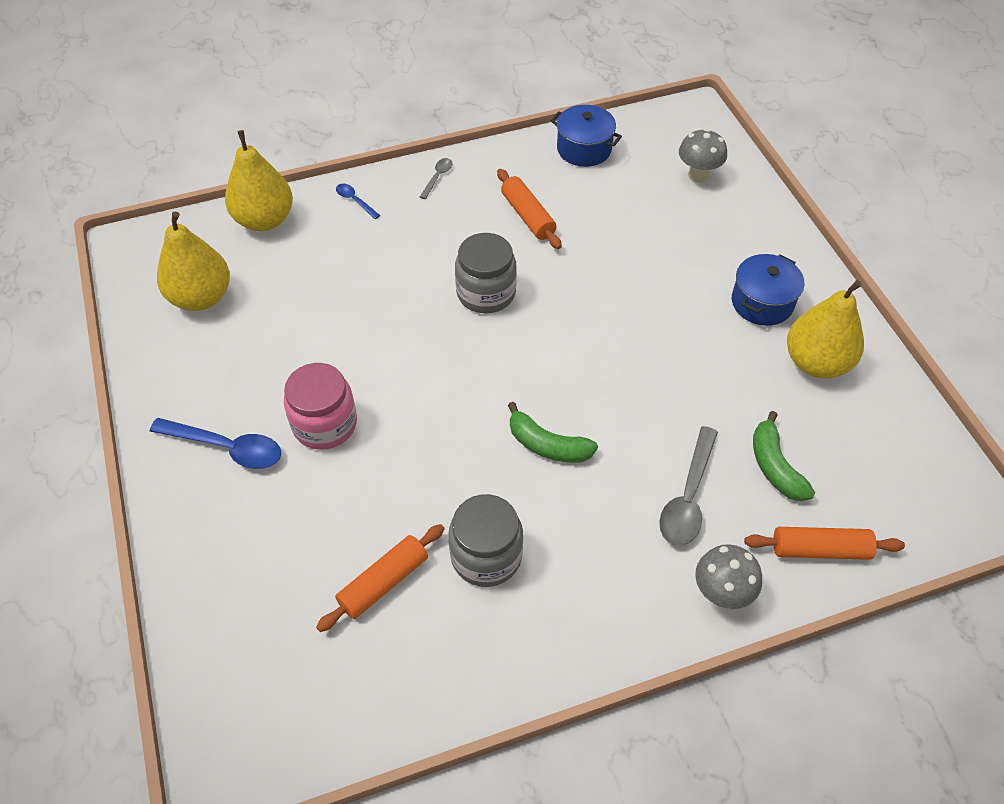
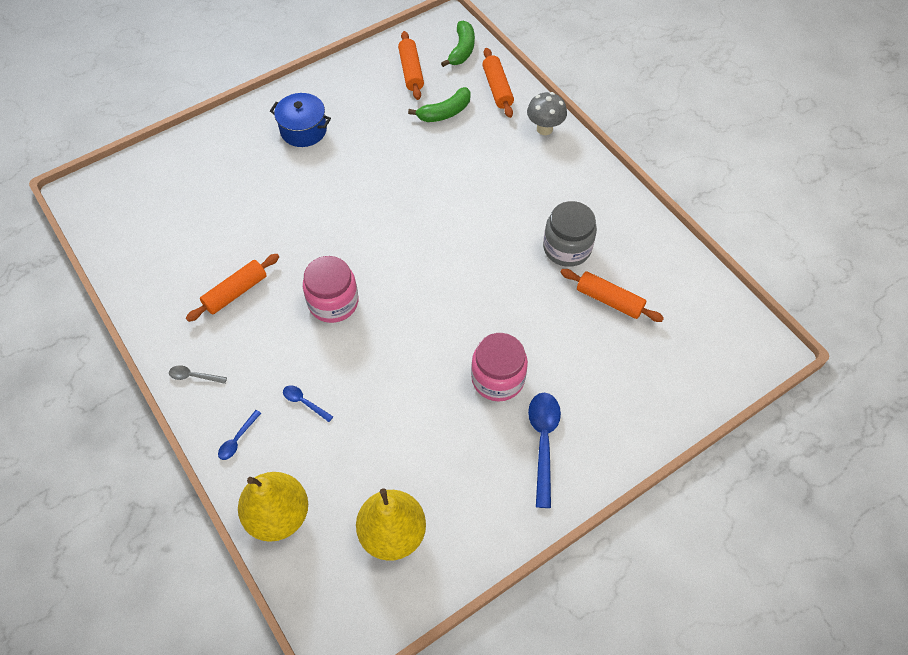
camera: 105 degrees left, 5 degrees up
(372, 252) = (304, 402): none -> blue spoon
(486, 293) = (333, 302): grey jar -> pink jar
(547, 445) = (469, 232): green banana -> green banana (462, 50)
(584, 149) = (140, 267): blue pot -> none
(687, 497) = (484, 152): grey spoon -> none
(698, 175) = (166, 182): grey mushroom -> none
(816, 363) = (353, 98): yellow pear -> none
(867, 442) = (411, 71): none -> orange rolling pin

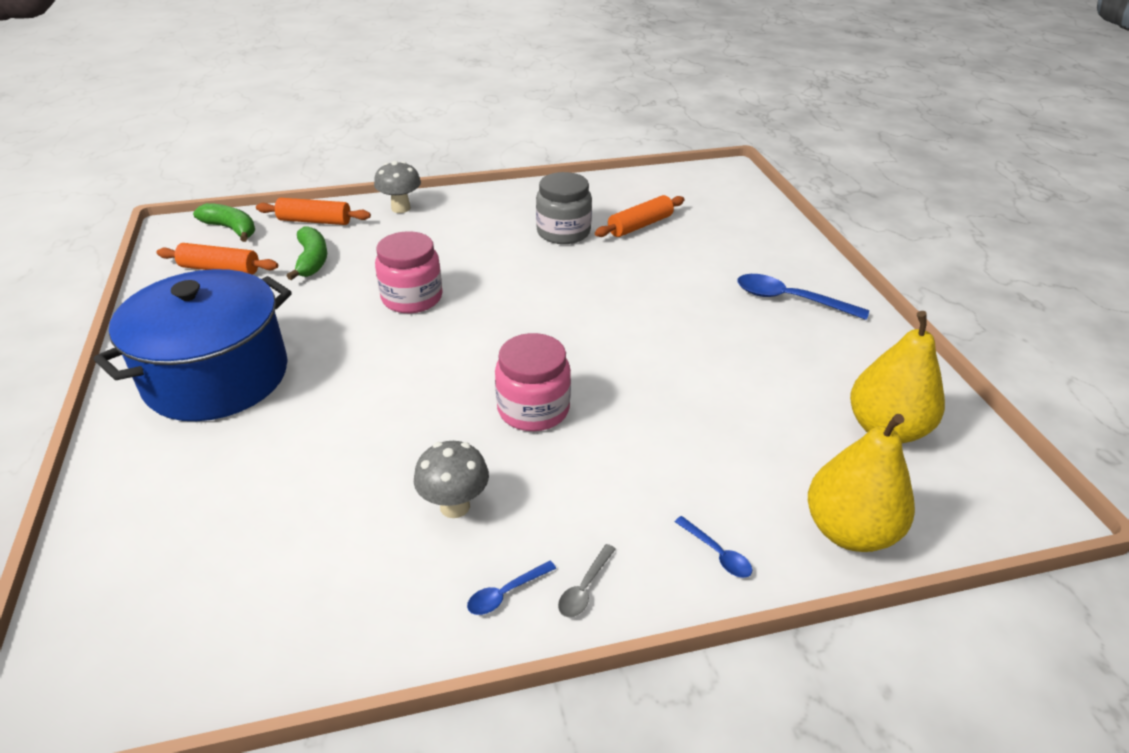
camera: 70 degrees left, 20 degrees down
(236, 292) = (455, 506): orange rolling pin -> grey mushroom
(303, 130) = (217, 376): blue pot -> blue pot, size x1.92
(304, 402) = (679, 469): blue spoon -> blue spoon (505, 593)
(498, 378) = (703, 309): pink jar -> pink jar (412, 298)

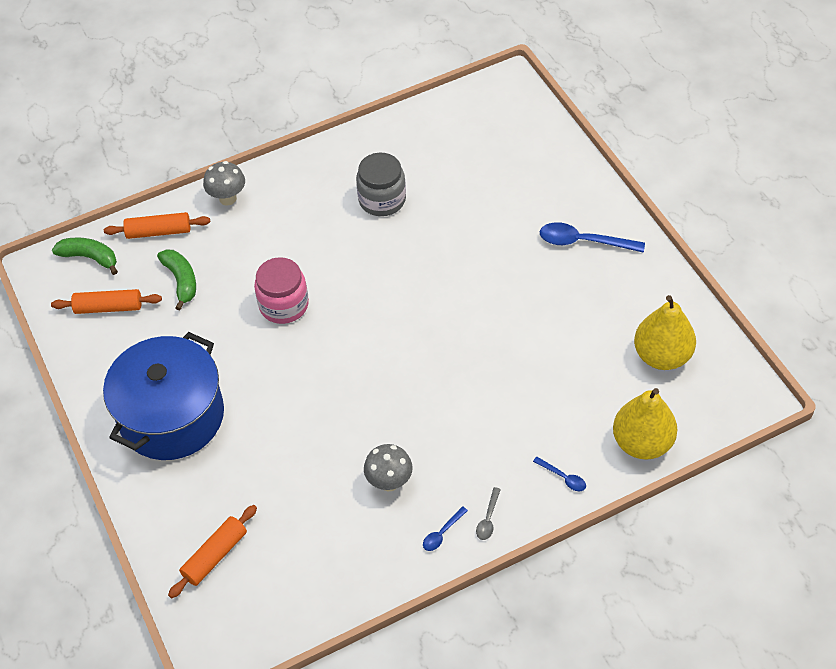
camera: 10 degrees left, 15 degrees up
(533, 409) = (415, 393): pink jar -> none
(640, 225) = (445, 177): orange rolling pin -> orange rolling pin (215, 556)

